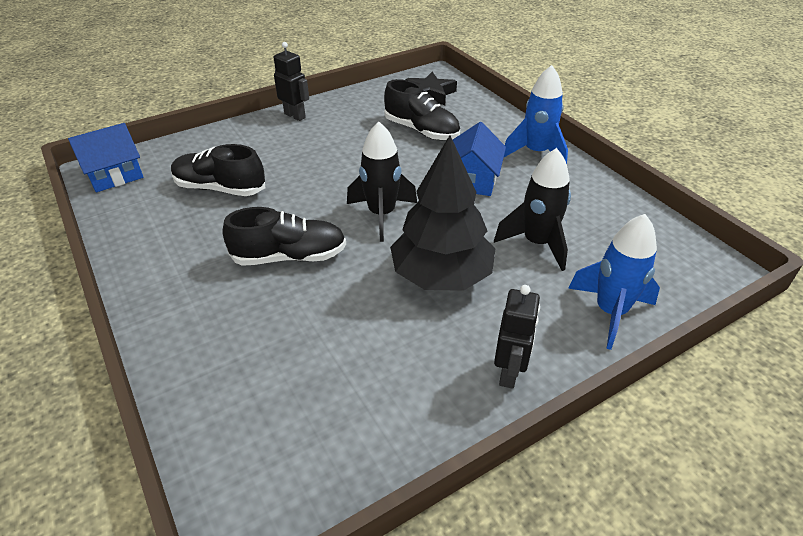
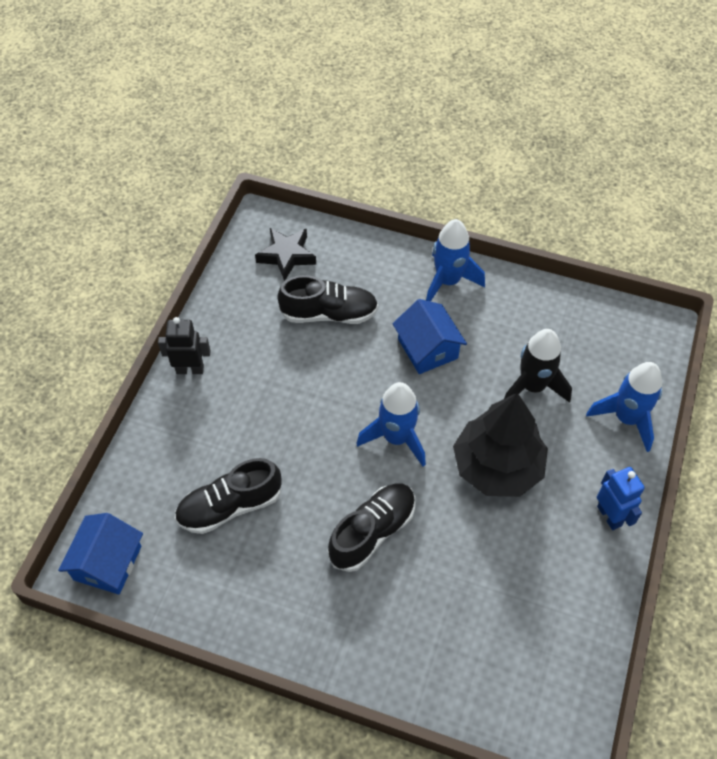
camera: 40 degrees left, 15 degrees up
(381, 215) = (396, 438): black rocket -> blue rocket
(509, 373) = (609, 516): black robot -> blue robot

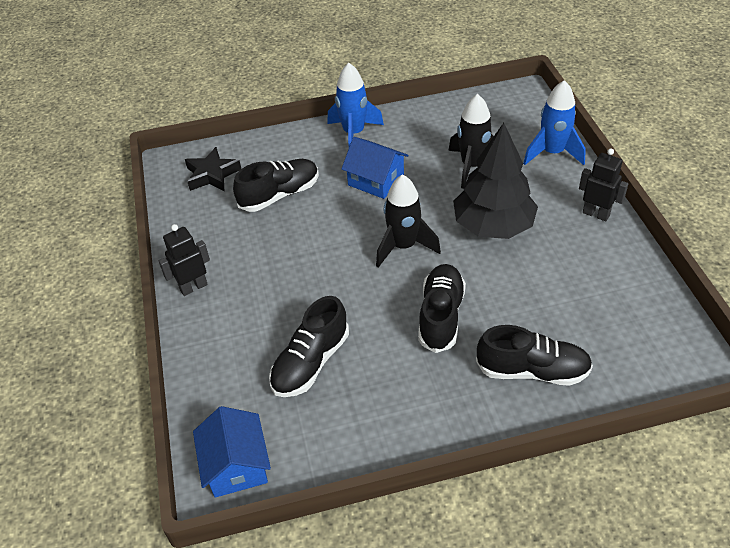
camera: 30 degrees left, 10 degrees down
(396, 438) = (403, 246): blue rocket -> black rocket
(407, 639) = (532, 371): none -> black shoe
(609, 516) = (596, 214): blue robot -> black robot

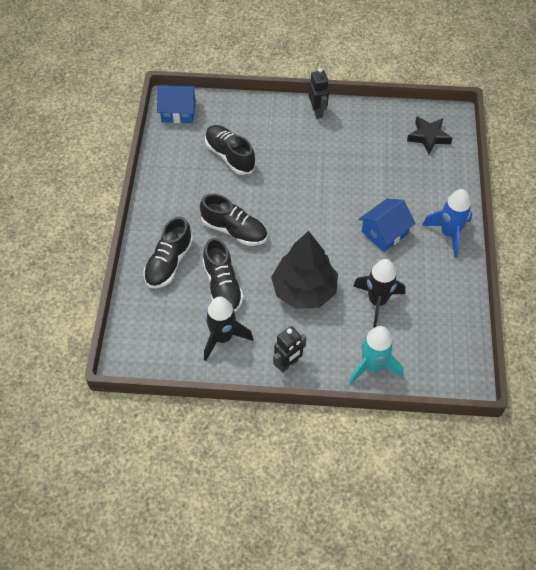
camera: 105 degrees right, 10 degrees up
(279, 195) = (390, 171): black shoe -> black shoe (222, 286)
(403, 246) = (306, 229): black rocket -> black rocket (222, 337)
(552, 153) = (373, 366): blue rocket -> turquoise rocket

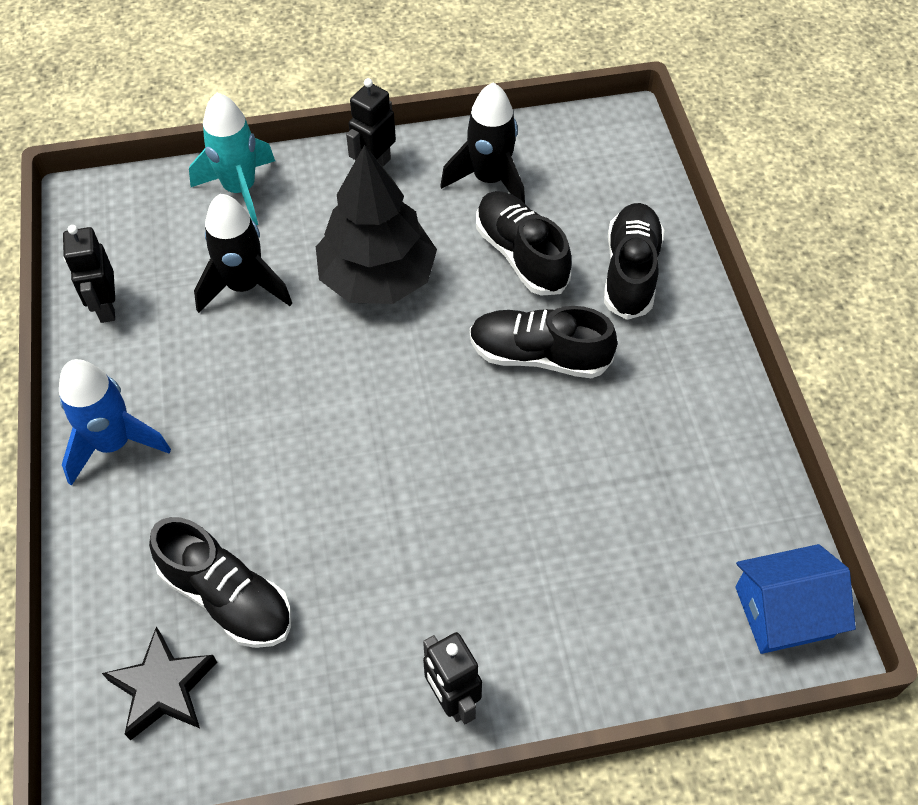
camera: 165 degrees right, 0 degrees up
(230, 156) = (613, 518): black shoe -> black shoe (227, 597)
(384, 232) = (245, 417): blue house -> none
(454, 306) = (106, 307): none -> black robot

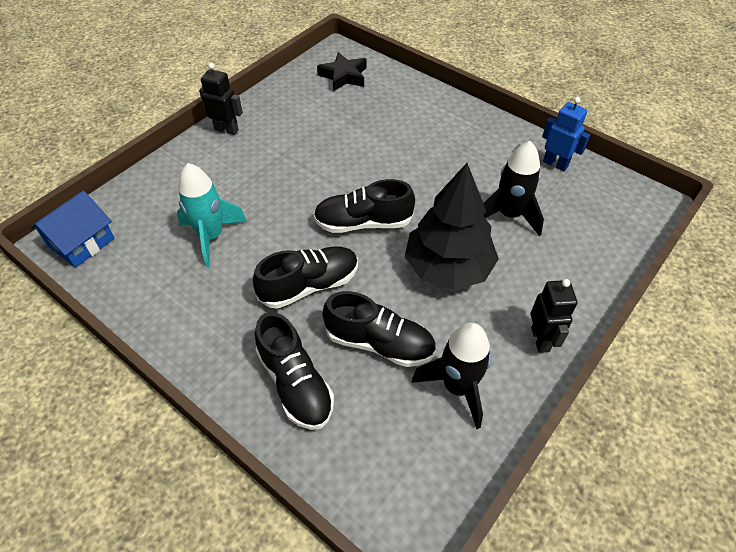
camera: 140 degrees right, 5 degrees down
(106, 307) = (555, 164): black robot -> blue robot
(114, 443) = (468, 122): blue rocket -> none
(227, 597) = (353, 108): black shoe -> black shoe (363, 223)
(240, 190) = (590, 263): turquoise rocket -> turquoise rocket (211, 236)

